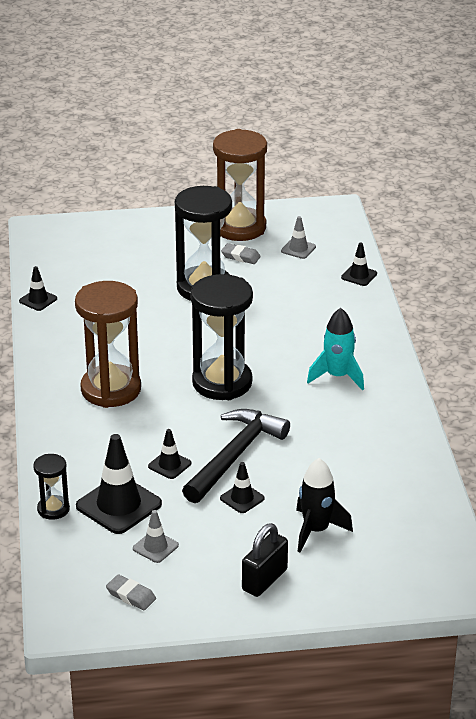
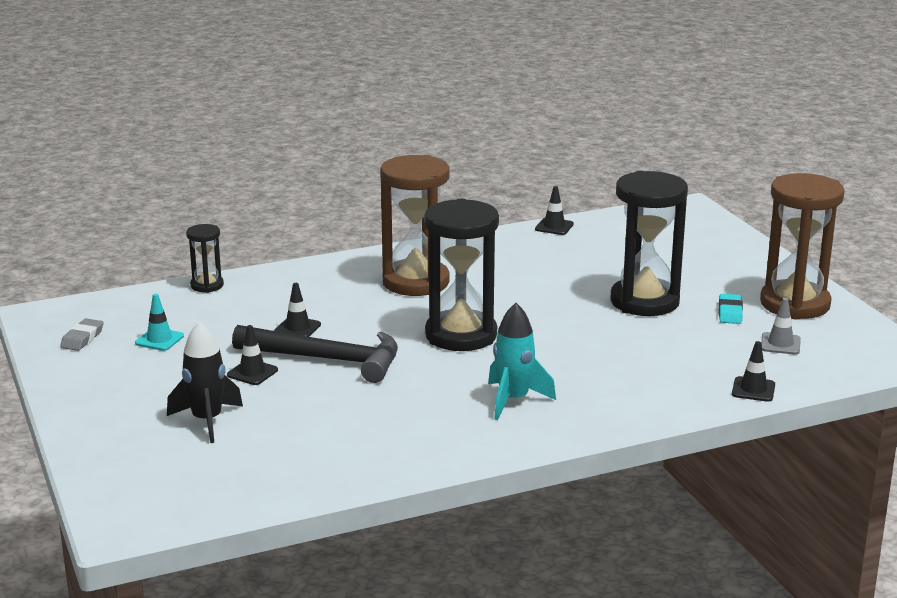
camera: 75 degrees right, 10 degrees down
(119, 505) = (222, 313): black traffic cone -> none
(155, 547) = (159, 340): grey traffic cone -> turquoise traffic cone
(240, 256) = (730, 313): grey eraser -> turquoise eraser
(264, 580) = (116, 402): black padlock -> none

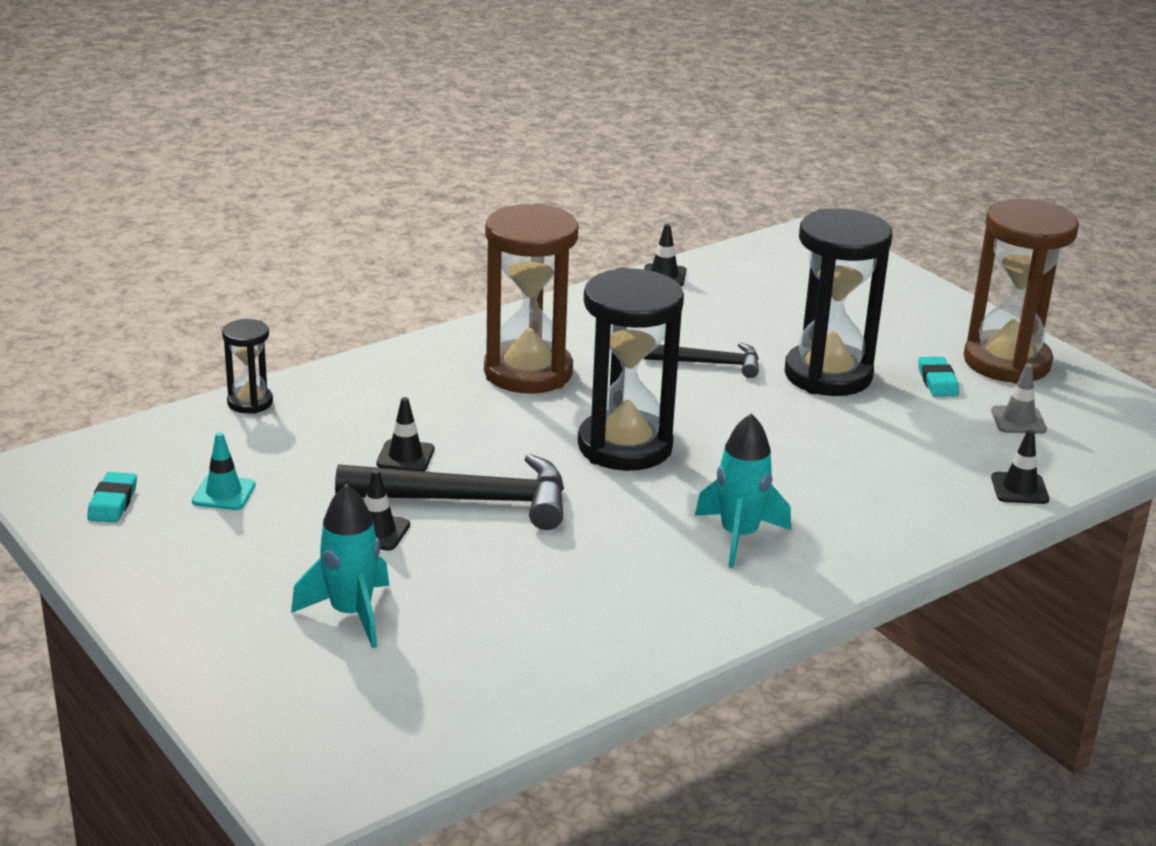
camera: 15 degrees left, 5 degrees up
(82, 338) = (113, 502): grey eraser -> turquoise eraser
(207, 421) = (351, 614): black rocket -> turquoise rocket
(556, 287) = (709, 363): none -> black hammer

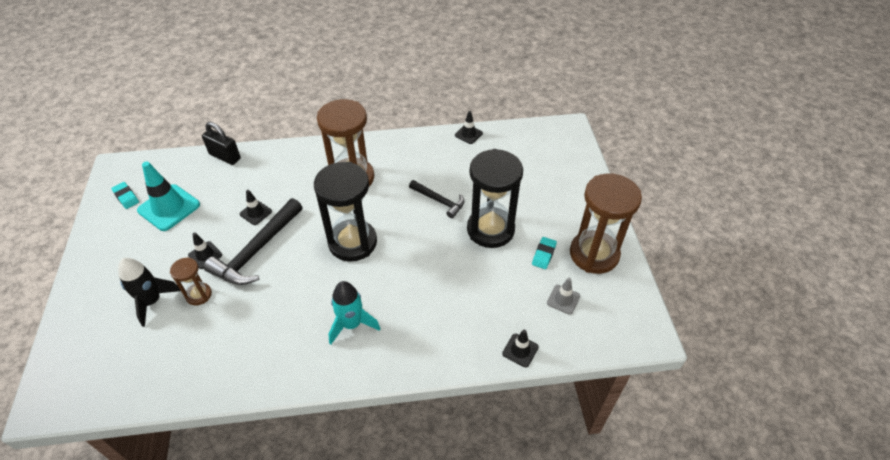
camera: 30 degrees right, 20 degrees up
(113, 502) = (126, 197): turquoise eraser -> turquoise eraser turned 75 degrees counterclockwise
(224, 493) = (169, 207): turquoise traffic cone -> turquoise traffic cone, size x1.92
(250, 402) = (225, 156): black hourglass -> black padlock
(351, 614) = (152, 301): turquoise rocket -> black rocket
(429, 581) = (199, 295): none -> brown hourglass
(468, 500) = (257, 250): black hammer -> black hammer turned 90 degrees clockwise

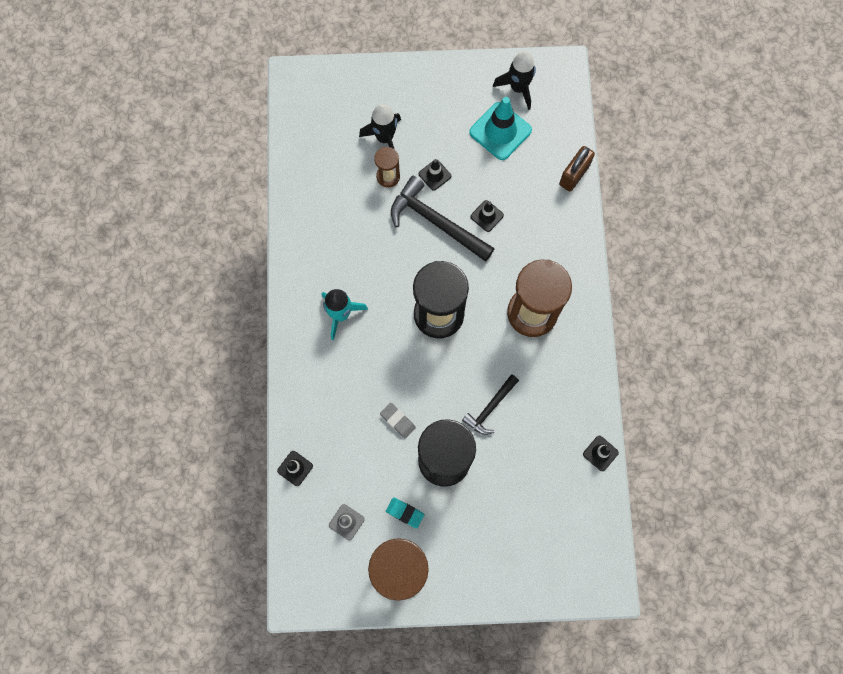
camera: 95 degrees right, 25 degrees up
(126, 197) = (518, 88): turquoise eraser -> black rocket
(225, 156) = (574, 175): black padlock -> brown padlock
(459, 266) = (398, 421): none -> grey eraser

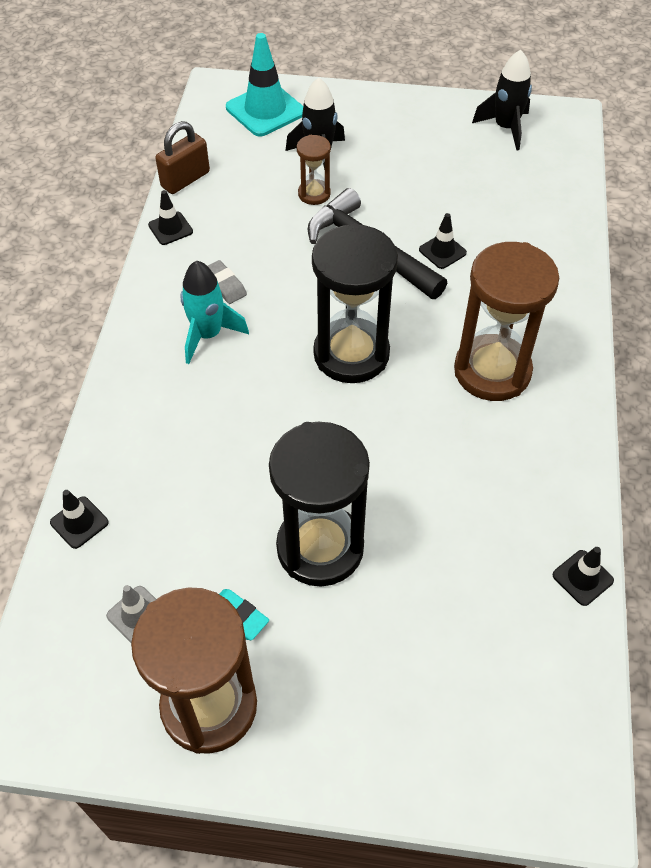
camera: 10 degrees right, 20 degrees down
(398, 421) = (258, 481): grey eraser -> grey eraser (224, 285)
(435, 175) = (378, 200): black traffic cone -> black traffic cone (170, 228)
(490, 408) = (408, 485): black hammer -> none
(500, 131) = (475, 167): turquoise traffic cone -> turquoise traffic cone (265, 110)
(574, 175) = (572, 222): brown padlock -> brown padlock (185, 179)

